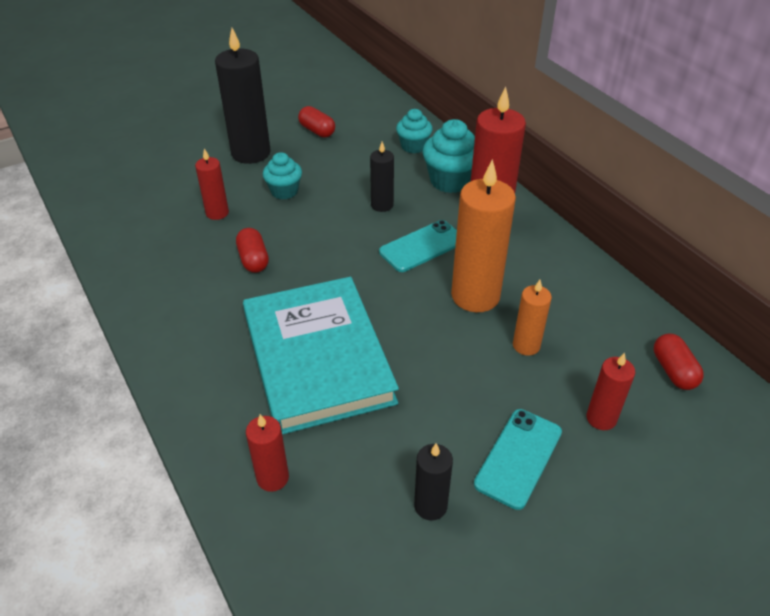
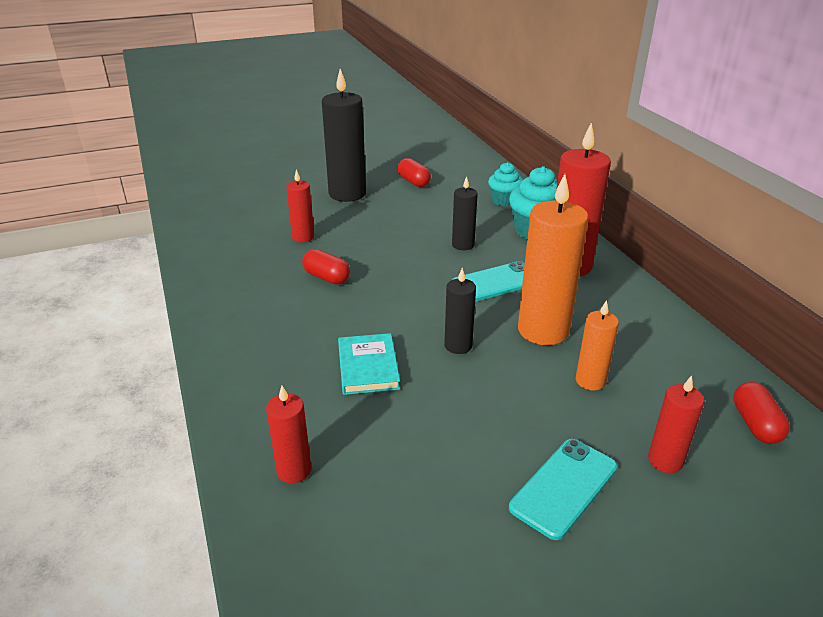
camera: 10 degrees right, 10 degrees down
(253, 259) = (327, 277): red capsule -> red capsule turned 45 degrees counterclockwise
(284, 191) = (371, 226): turquoise cupcake -> none
(318, 358) = (368, 367): turquoise book -> turquoise book, size x0.46
(430, 506) = (456, 522): black candle -> black candle (458, 345)

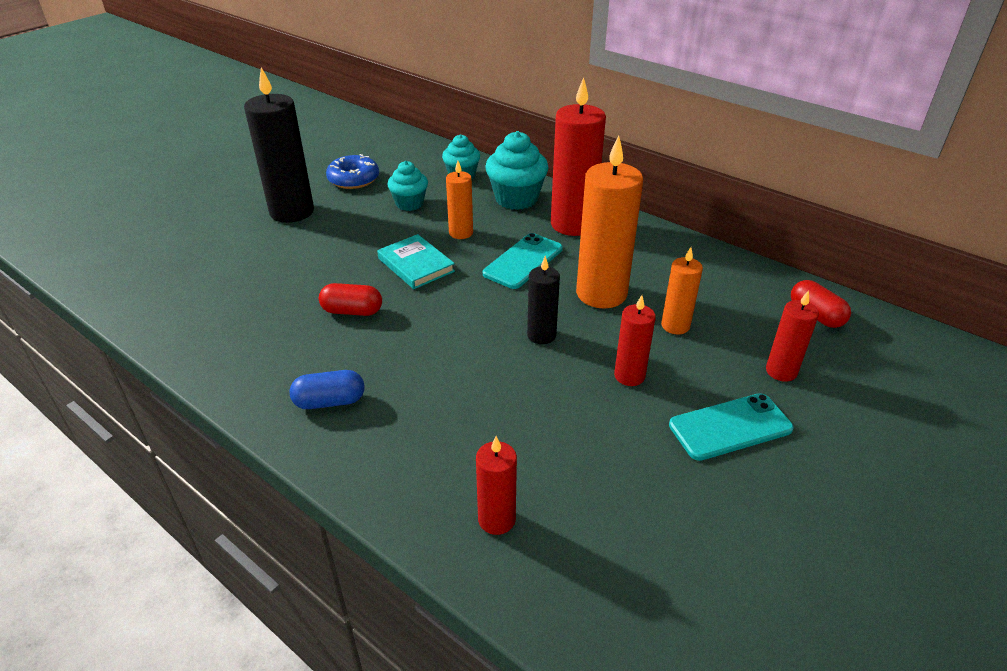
camera: 30 degrees left, 5 degrees up
(254, 336) = (330, 402): none -> blue capsule
(303, 237) = (285, 275): red candle -> red candle (629, 376)
(368, 367) = (477, 388): turquoise book -> turquoise book (416, 265)
(414, 182) = (353, 179): red capsule -> blue donut
(441, 211) = (409, 204): none -> turquoise cupcake
(463, 245) = (461, 233): black candle -> orange candle
(564, 487) = (730, 427): turquoise phone -> turquoise phone turned 60 degrees clockwise

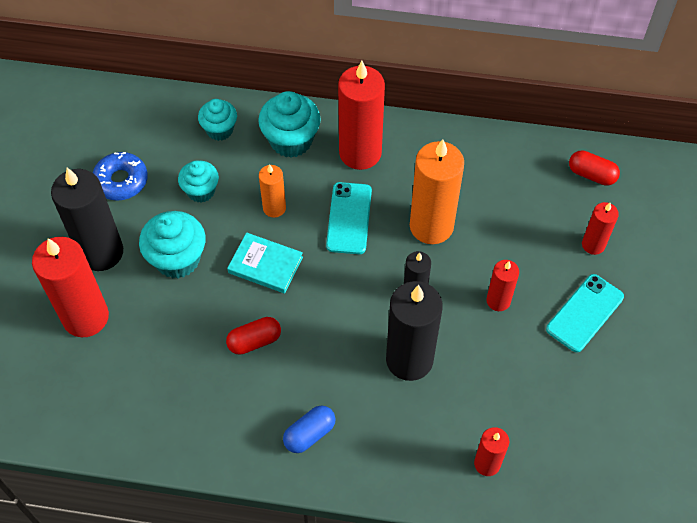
camera: 30 degrees left, 20 degrees up
(234, 244) = (85, 317): none -> red candle
(346, 236) = (177, 259): none -> turquoise cupcake
(489, 385) = (409, 359): none -> black candle
(675, 326) = (502, 234): orange candle -> none

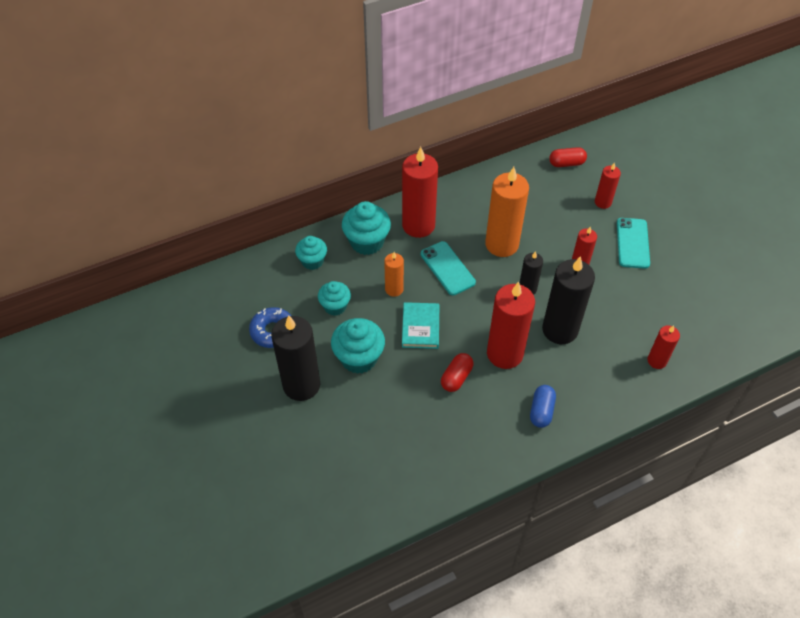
camera: 35 degrees left, 5 degrees down
(85, 317) = (329, 432): red candle -> red candle (504, 354)
(265, 265) = (420, 327): turquoise book -> turquoise book turned 75 degrees counterclockwise

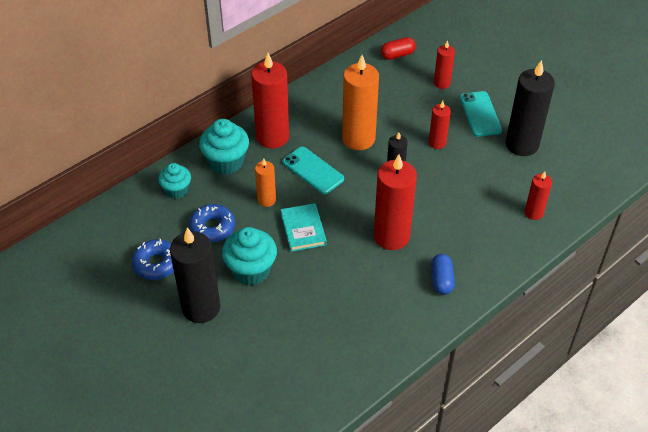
camera: 15 degrees left, 5 degrees down
(335, 306) = (212, 227): turquoise cupcake -> blue donut
(456, 377) = (352, 267): red capsule -> none
(560, 330) = (436, 204): black candle -> black candle (522, 144)

